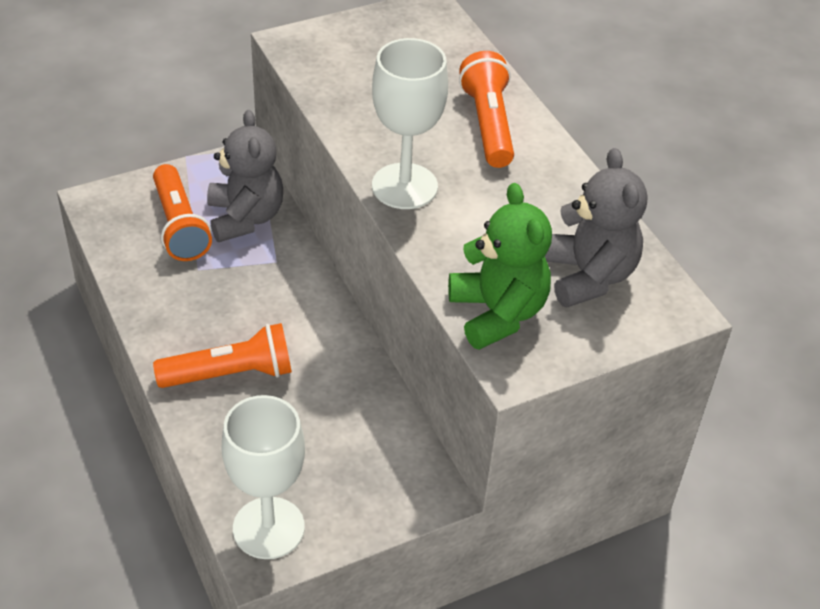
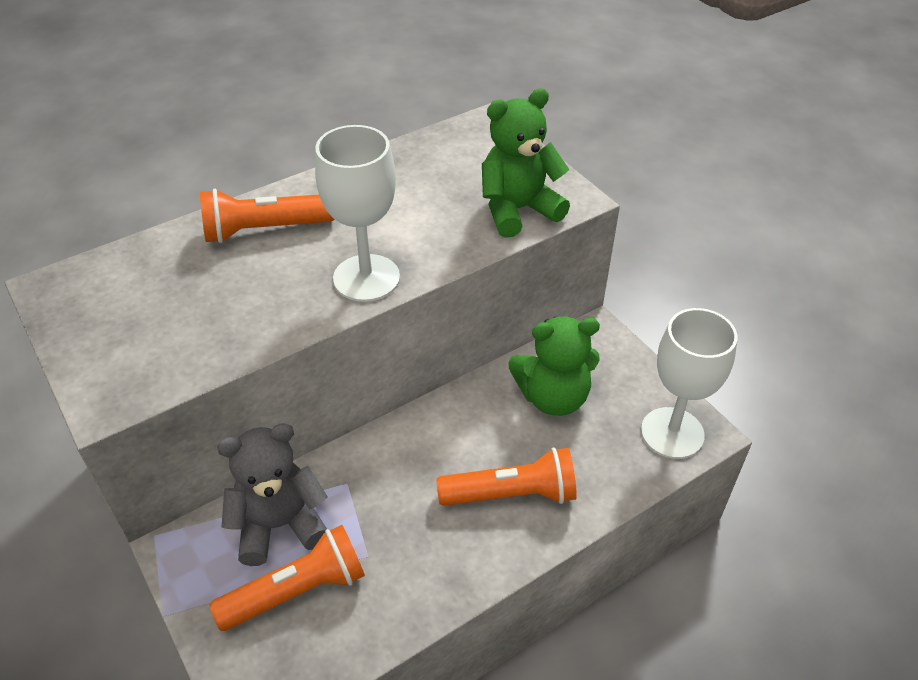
camera: 95 degrees left, 0 degrees up
(230, 374) = (511, 494): orange flashlight -> orange flashlight turned 105 degrees clockwise
(343, 430) = (553, 397): none -> green teddy bear
(588, 276) = (460, 165): grey teddy bear -> none

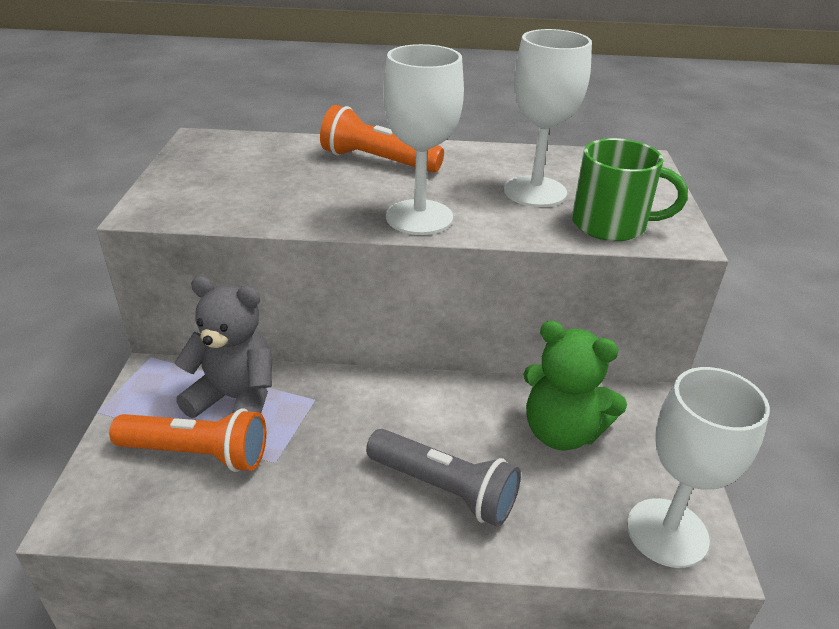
camera: 35 degrees right, 10 degrees down
(432, 202) = (535, 192): none -> white goblet
(511, 494) = (444, 488): orange flashlight -> grey flashlight
(518, 210) = (611, 225): green teddy bear -> green mug

